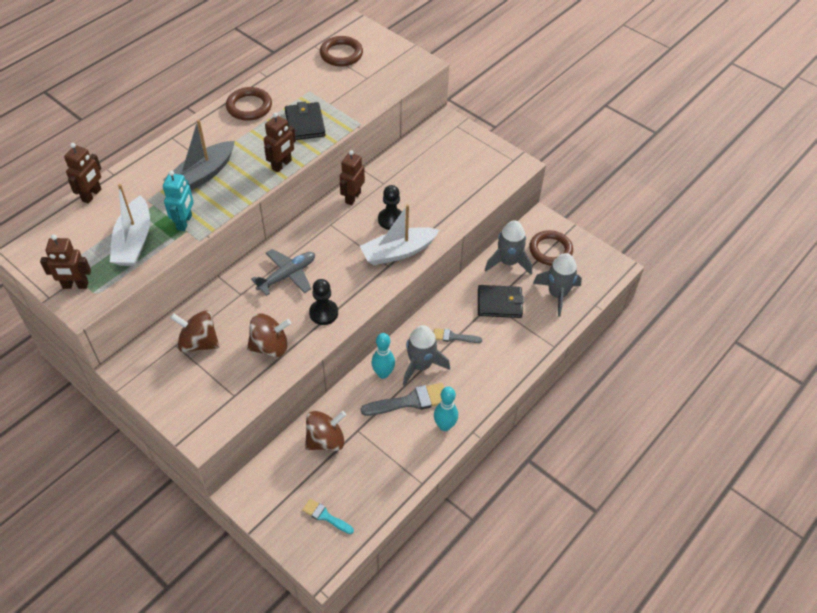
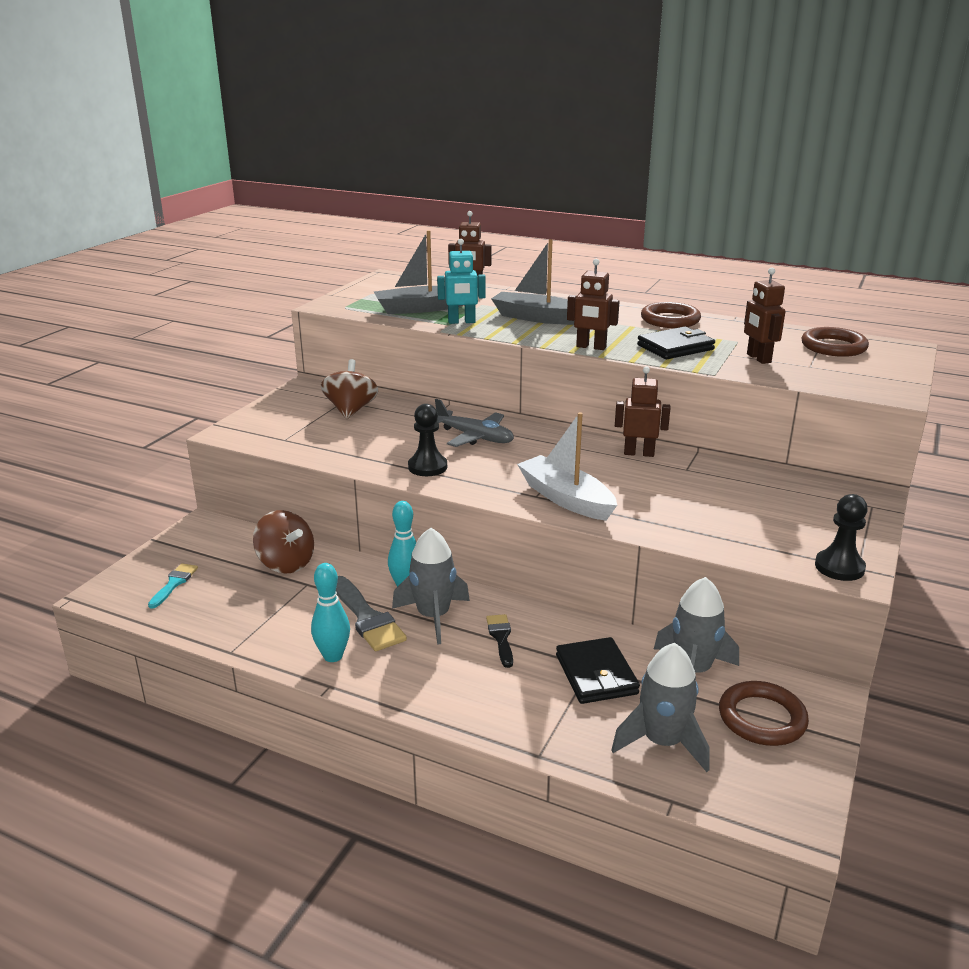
camera: 75 degrees right, 25 degrees down
(75, 285) = (350, 299): brown robot -> brown robot (758, 358)
(134, 241) = (420, 309): white boat -> grey boat
(270, 346) = (361, 446): brown spinning top -> none
(391, 220) = (622, 484): black pawn -> black pawn (839, 567)
(453, 337) = (501, 638): grey brush -> black brush

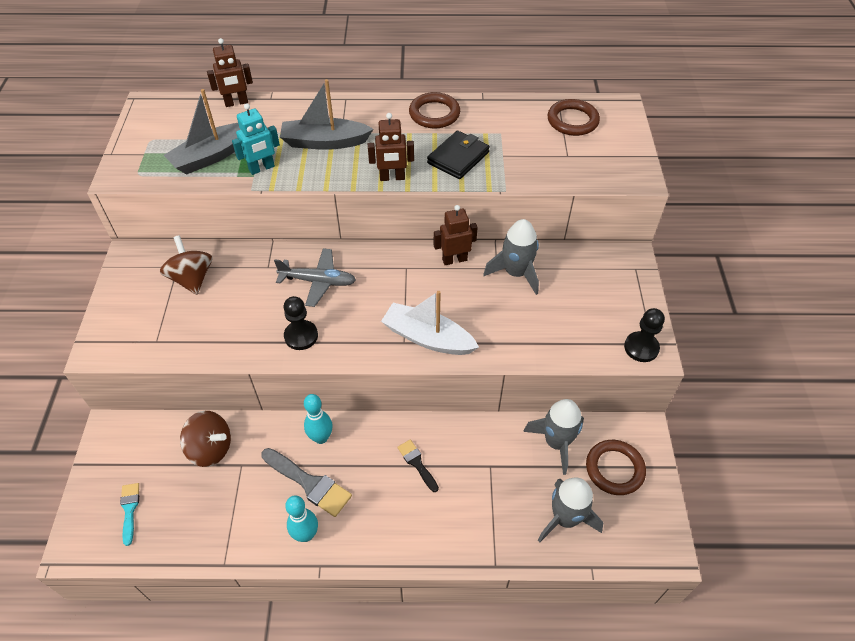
camera: 25 degrees left, 25 degrees up
(433, 617) = (358, 461): grey rocket -> grey rocket (516, 273)
(596, 675) = (497, 473): black wallet -> none
(758, 358) = (526, 155): brown robot -> none

